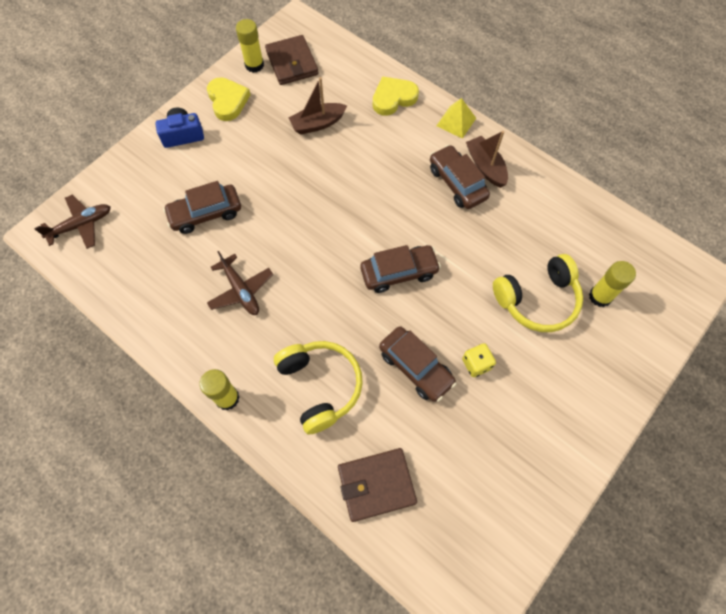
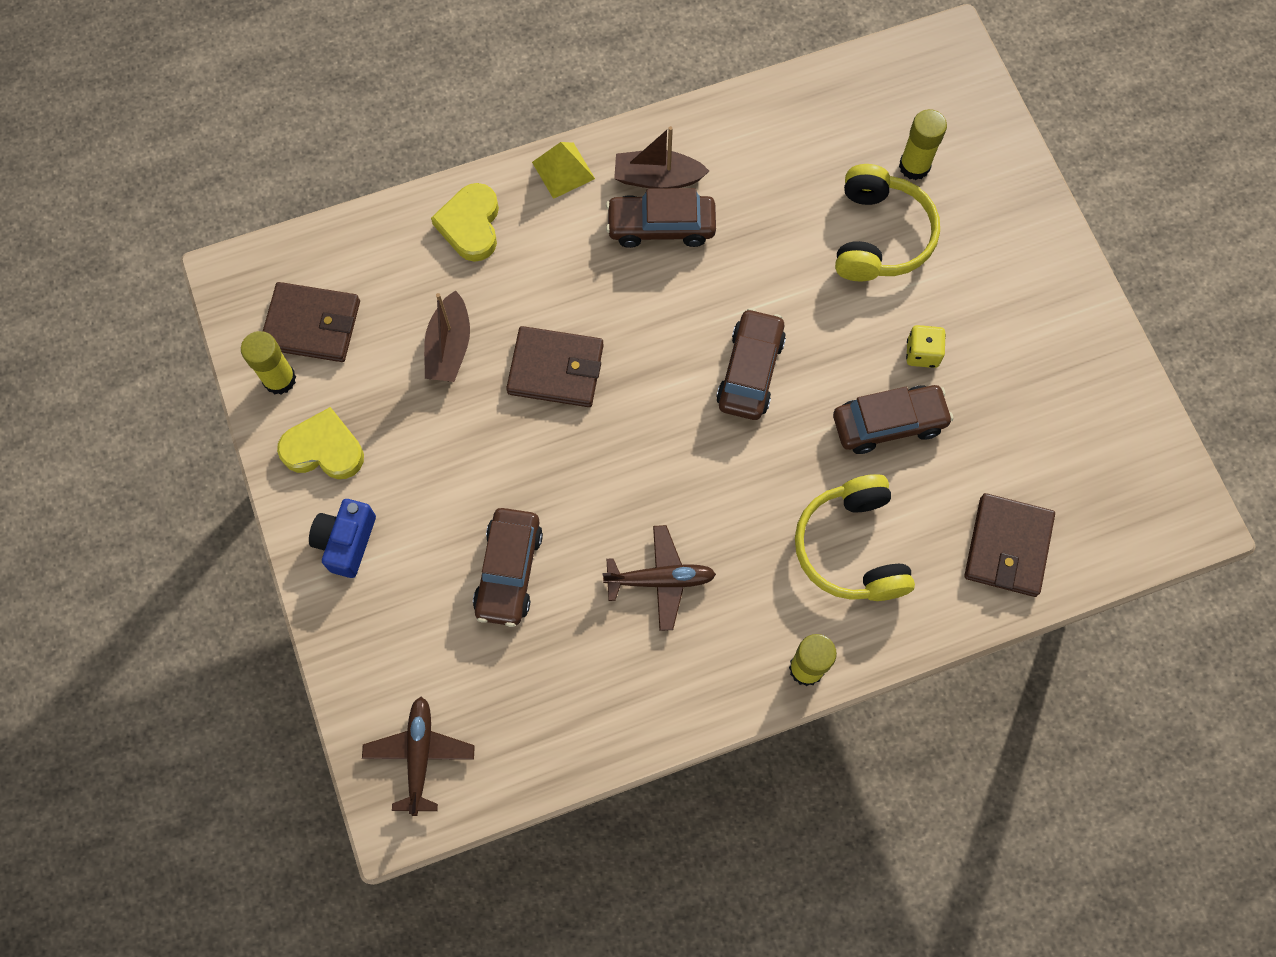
camera: 60 degrees left, 5 degrees up
(320, 386) = (852, 547): yellow headphones -> yellow headphones turned 105 degrees counterclockwise
(336, 177) = (556, 369): none -> brown wallet

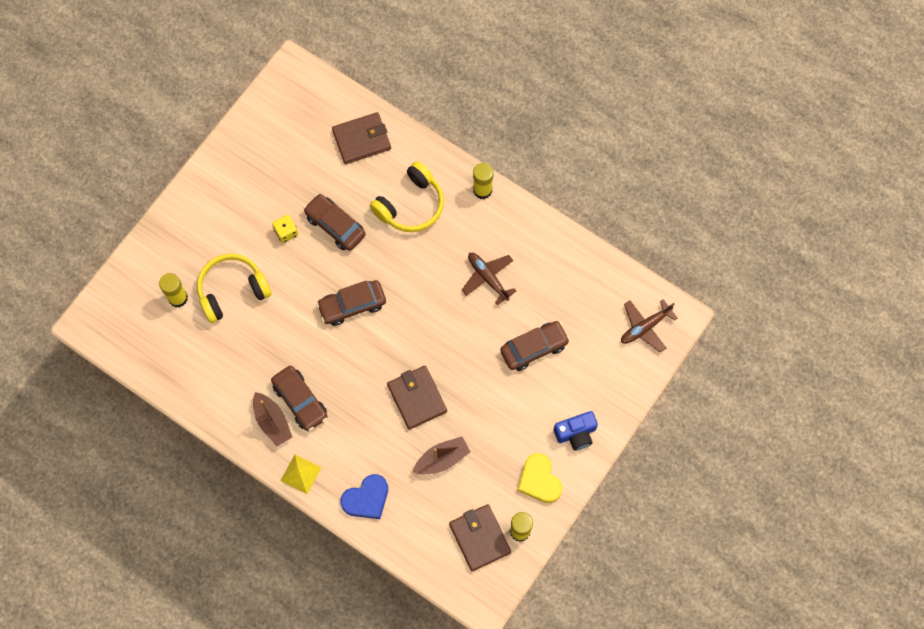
camera: 125 degrees left, 0 degrees up
(470, 225) = (366, 499): yellow heart -> blue heart

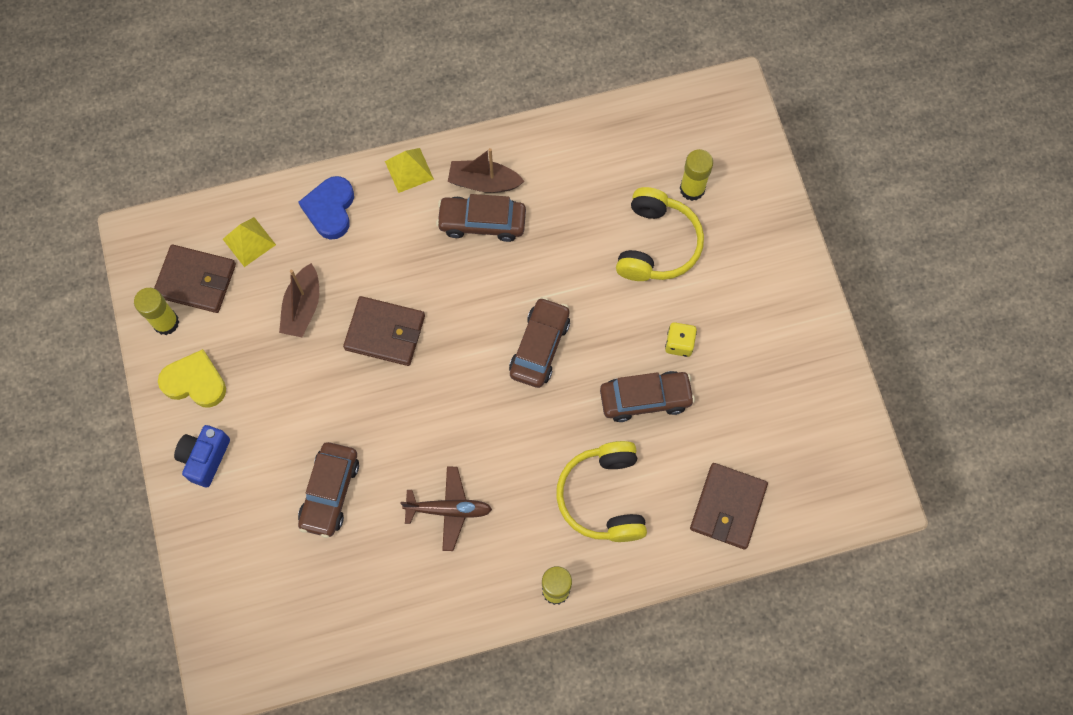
camera: 130 degrees right, 0 degrees up
(428, 529) = (249, 241): none -> yellow pyramid
(645, 327) = (245, 632): brown plane -> none

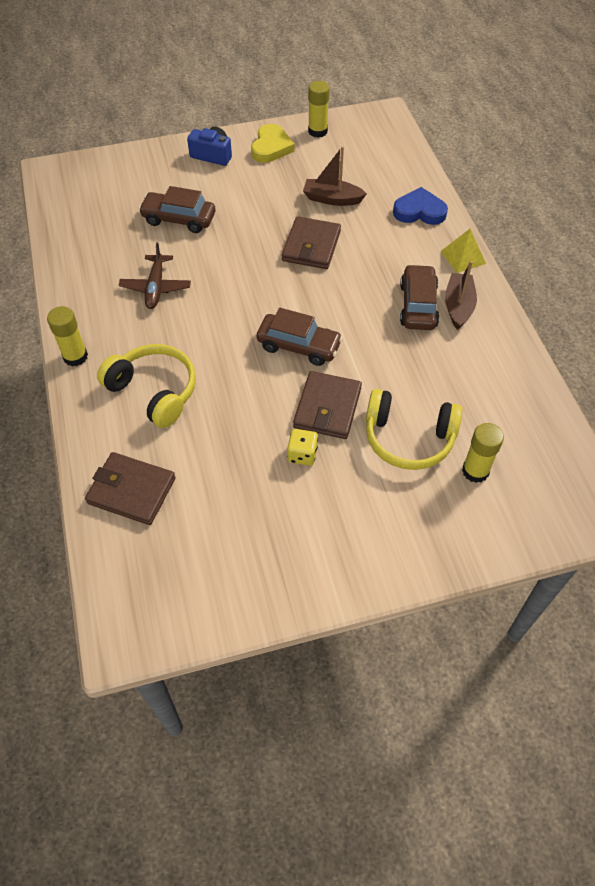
camera: 90 degrees right, 15 degrees down
(196, 280) = (352, 144): brown wallet -> brown wallet (327, 408)
(249, 241) = (386, 168): yellow pyramid -> none
(603, 497) = (154, 391): yellow headphones -> yellow headphones turned 45 degrees clockwise
(645, 398) = (246, 425): brown car -> none

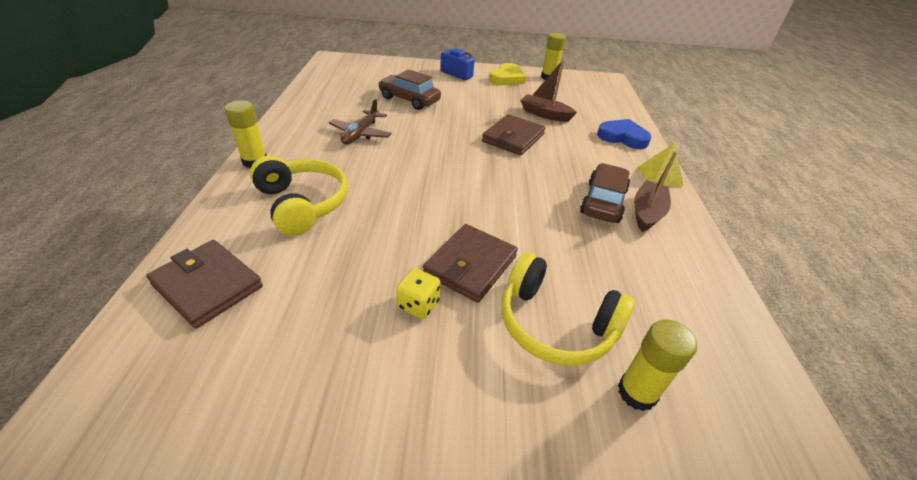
camera: 15 degrees right, 15 degrees down
(299, 346) = (466, 204): brown car -> none

